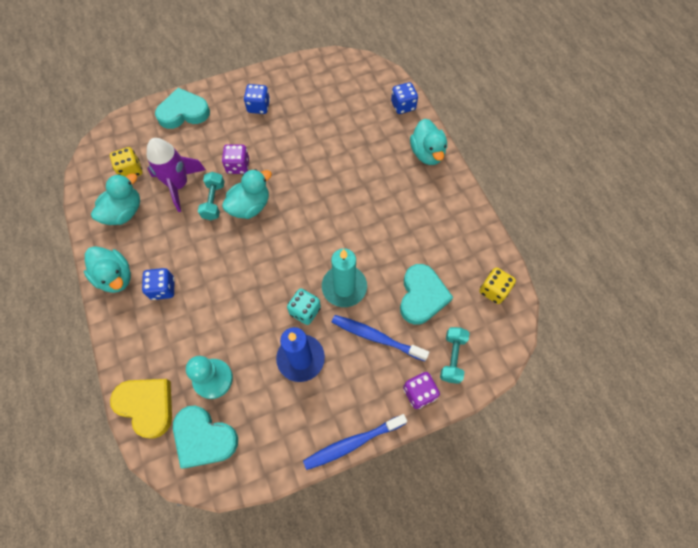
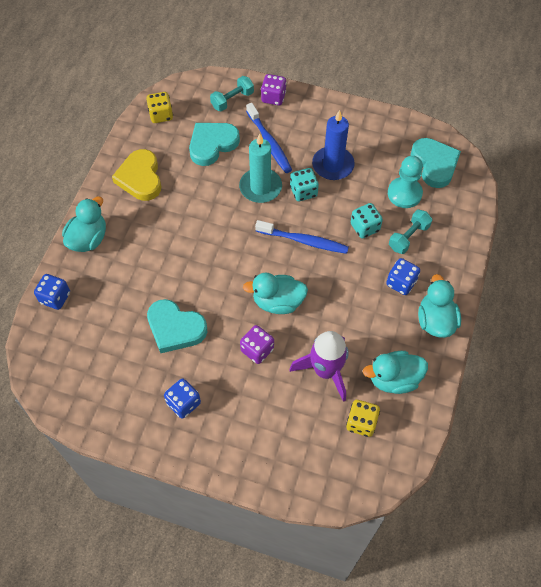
camera: 140 degrees left, 5 degrees down
(147, 406) = (463, 208): yellow heart -> yellow heart (140, 178)
(183, 112) = (262, 457): turquoise heart -> turquoise heart (175, 328)
(214, 201) = (305, 330): turquoise dumbbell -> turquoise dumbbell (408, 237)
(226, 316) = (365, 227): none -> turquoise dice
(352, 443) = (340, 101): blue toothbrush -> blue toothbrush (304, 241)

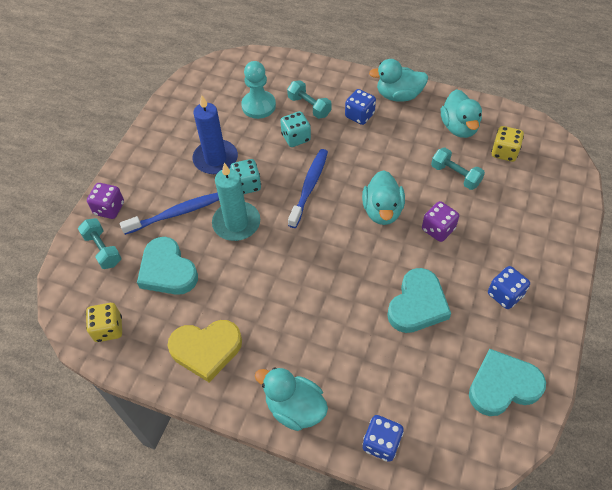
camera: 85 degrees left, 5 degrees down
(325, 370) = (455, 175): purple rocket -> turquoise dumbbell
(434, 164) = (226, 82): turquoise heart -> turquoise heart (503, 385)

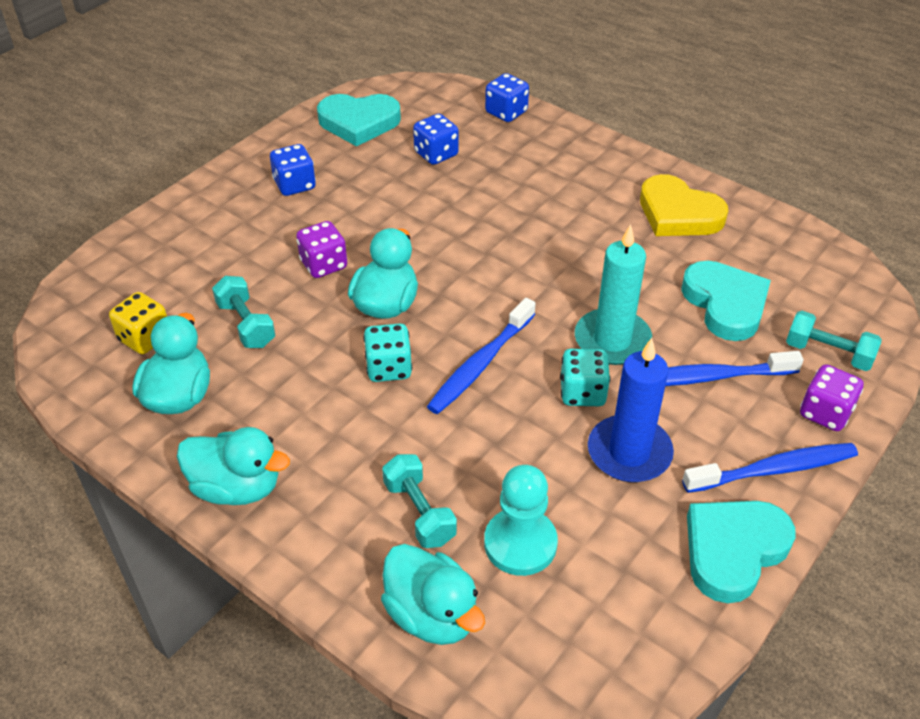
camera: 165 degrees left, 10 degrees down
(103, 249) = (828, 353): turquoise dumbbell -> turquoise dumbbell turned 45 degrees counterclockwise
(108, 329) = (807, 259): yellow dice -> none
(140, 169) = (773, 469): none -> blue toothbrush
(206, 350) = (678, 213): yellow heart -> yellow heart turned 150 degrees counterclockwise
(295, 408) = (585, 150): turquoise duck -> turquoise duck (432, 615)
(296, 138) = (470, 454): turquoise dice -> turquoise dice (389, 368)
(359, 115) = (334, 466): blue dice -> blue dice (436, 154)
(417, 304) = (404, 198): turquoise heart -> turquoise heart (733, 550)

